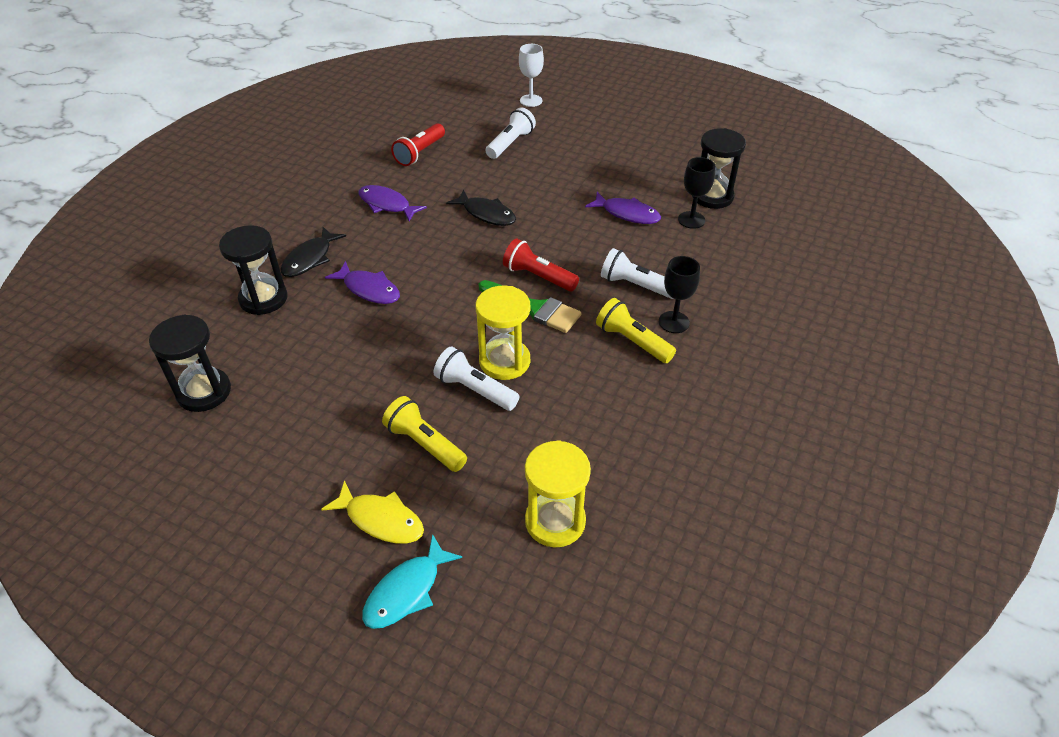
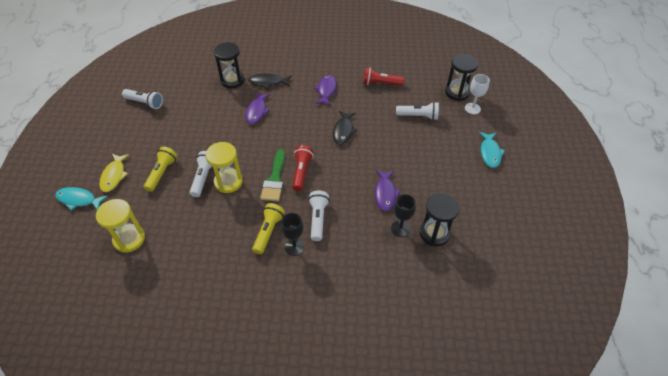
camera: 65 degrees right, 5 degrees up
(204, 392) = (167, 90): black hourglass -> black hourglass (457, 92)
(210, 434) = (145, 103): none -> white flashlight
(613, 115) = (490, 153): none -> turquoise fish

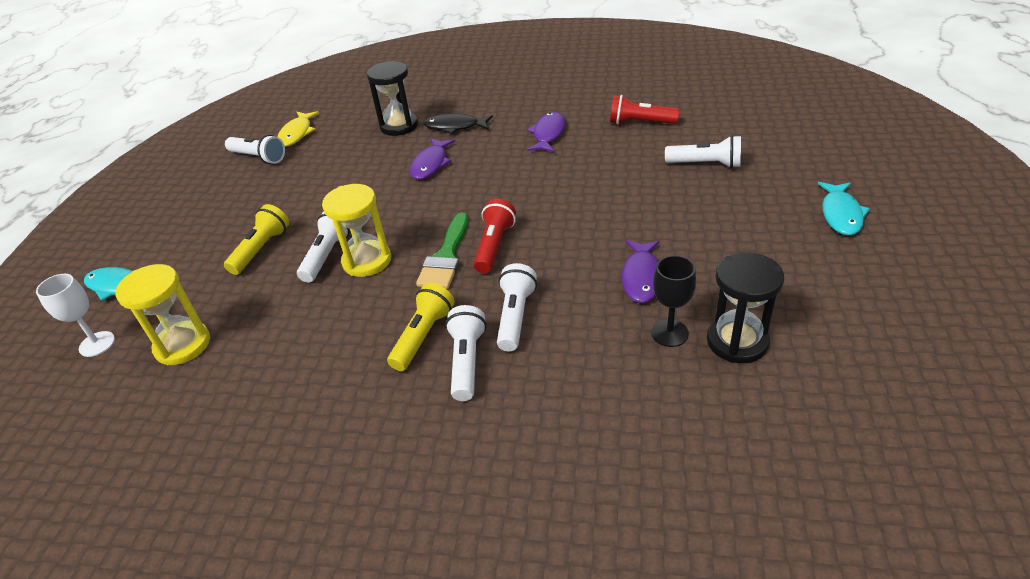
camera: 10 degrees right, 10 degrees down
(114, 176) = (185, 253): yellow fish -> yellow fish (297, 133)
(294, 247) = (467, 361): black goblet -> white flashlight
(343, 131) = (572, 187): black fish -> none
(457, 92) = (774, 130): black hourglass -> none
(472, 108) = (803, 151): white goblet -> white goblet (97, 344)

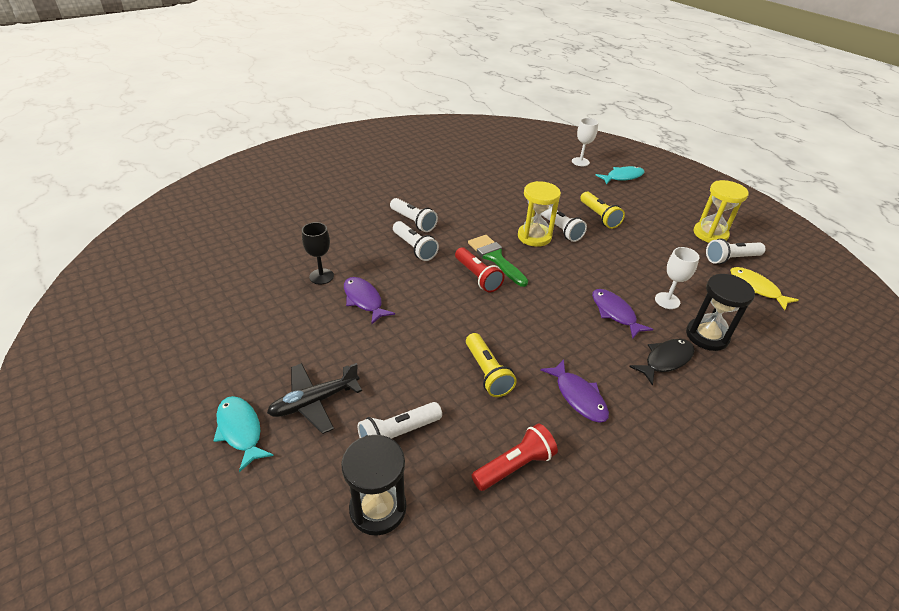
camera: 130 degrees right, 0 degrees up
(183, 345) = (546, 175): yellow hourglass -> yellow hourglass (710, 234)
(375, 154) = (667, 300): none -> white goblet
(423, 336) = (448, 221): yellow flashlight -> yellow flashlight (487, 373)
(737, 341) = (279, 289): black hourglass -> black hourglass (378, 508)
(761, 208) = (314, 402): none -> black plane

